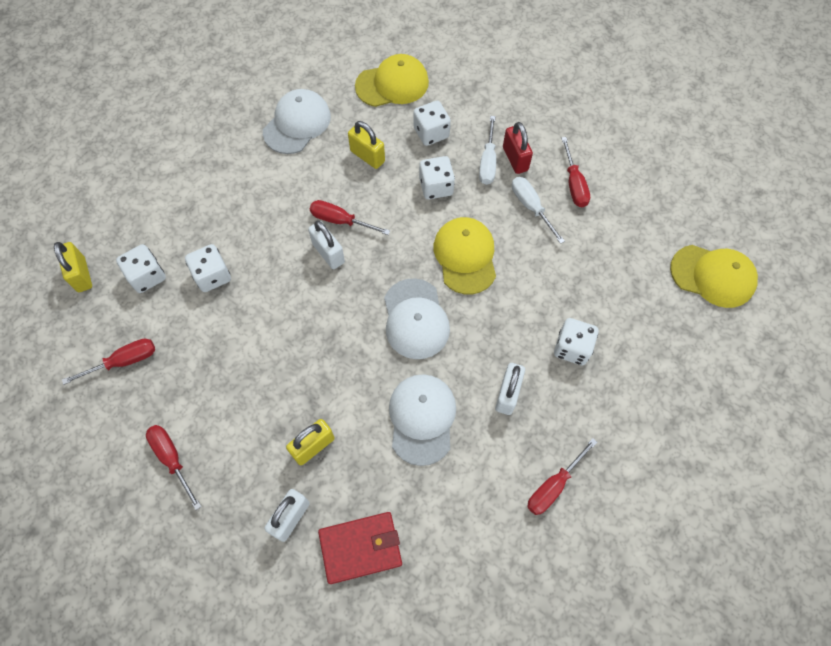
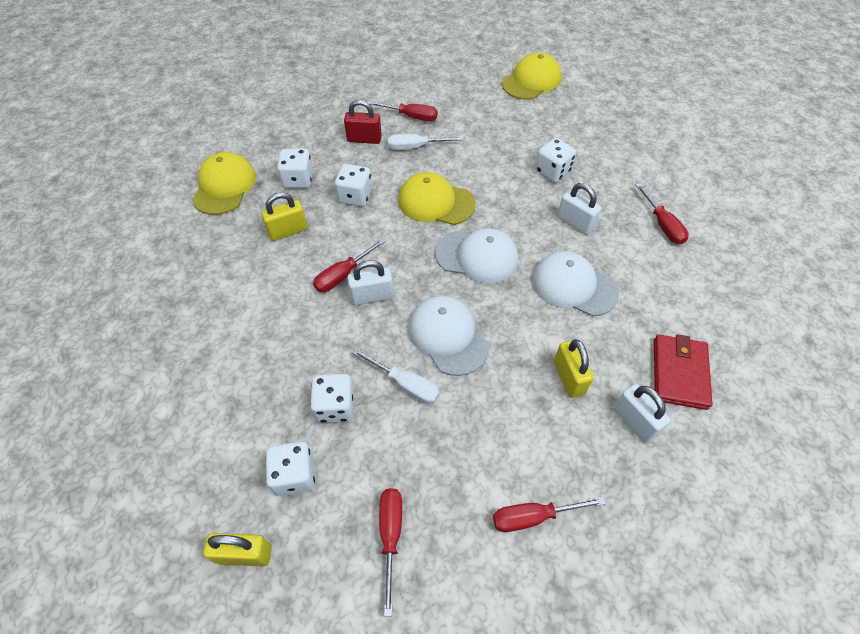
camera: 65 degrees left, 10 degrees down
(297, 124) = (207, 271): white cap -> white cap (448, 336)
(488, 162) = (355, 156): white screwdriver -> white screwdriver (405, 384)

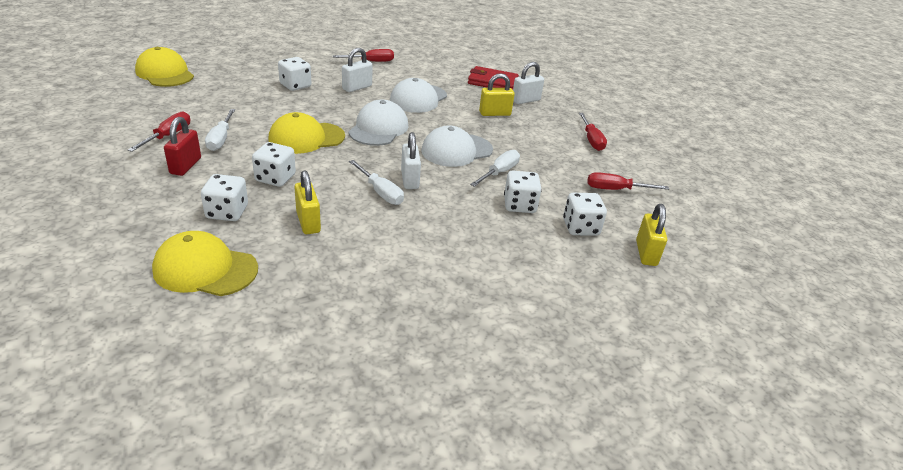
camera: 90 degrees left, 20 degrees down
(343, 275) = (380, 192): red screwdriver -> white screwdriver
(436, 202) = (306, 138): yellow cap -> yellow cap turned 45 degrees clockwise

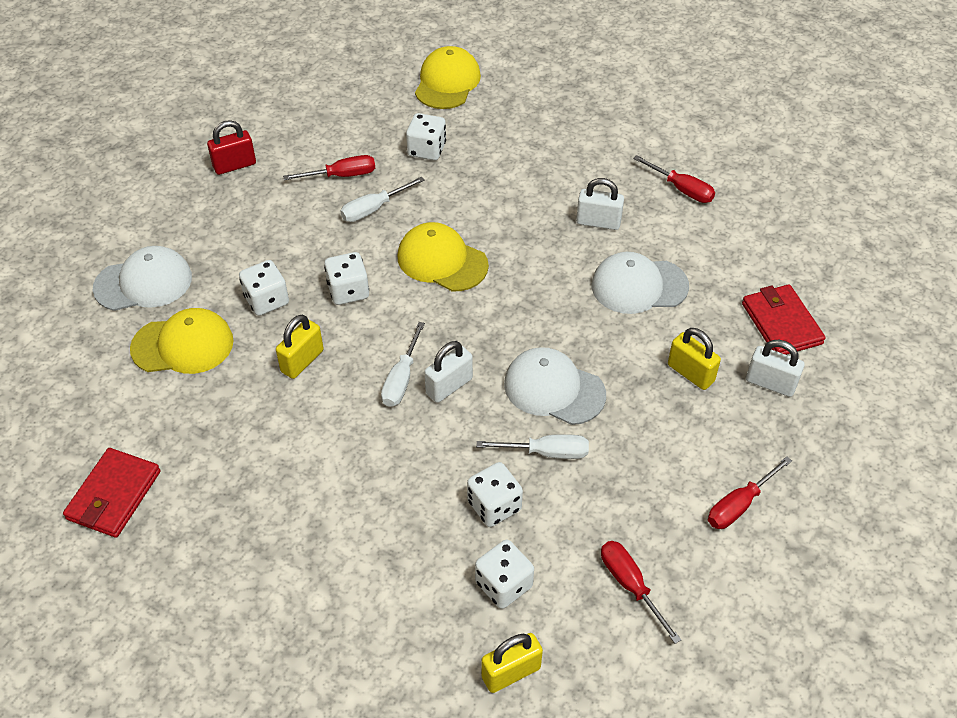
camera: 60 degrees right, 15 degrees up
(185, 166) = (307, 223): red padlock -> red padlock (234, 165)
(205, 269) = (183, 345): yellow cap -> yellow cap turned 105 degrees clockwise
(295, 85) = (540, 177): white dice -> white dice (427, 150)
(310, 377) = (114, 495): none -> red wallet
(379, 128) = (526, 298): white cap -> white cap (143, 283)

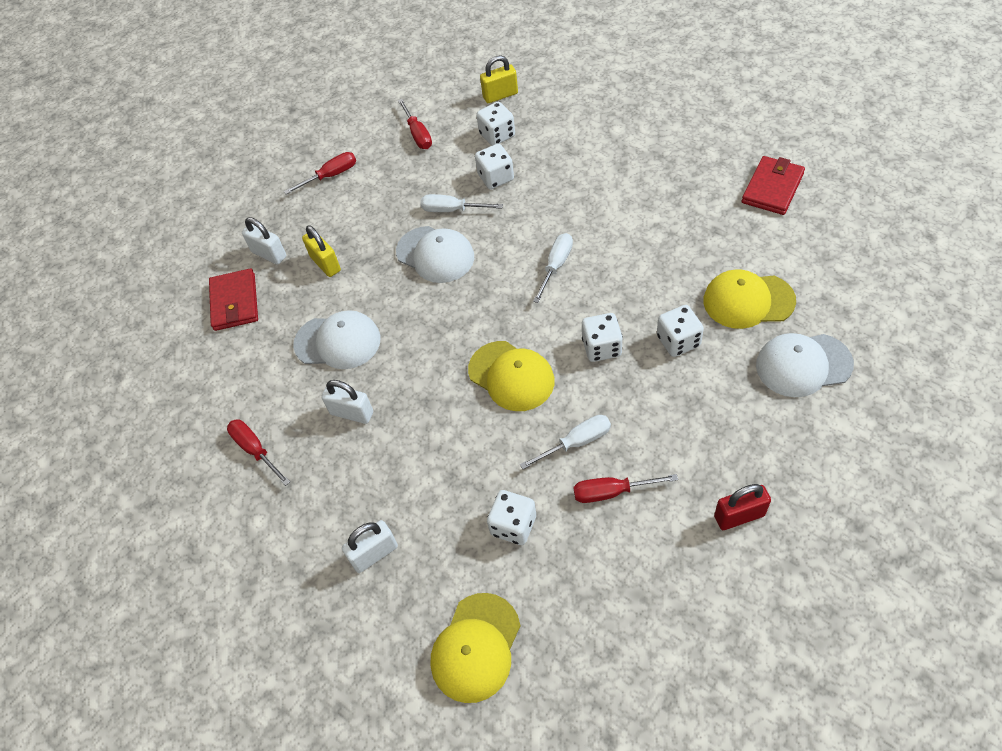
camera: 165 degrees left, 5 degrees up
(302, 361) = (640, 283): yellow padlock -> none
(449, 386) = (518, 259): white padlock -> white padlock (374, 554)

